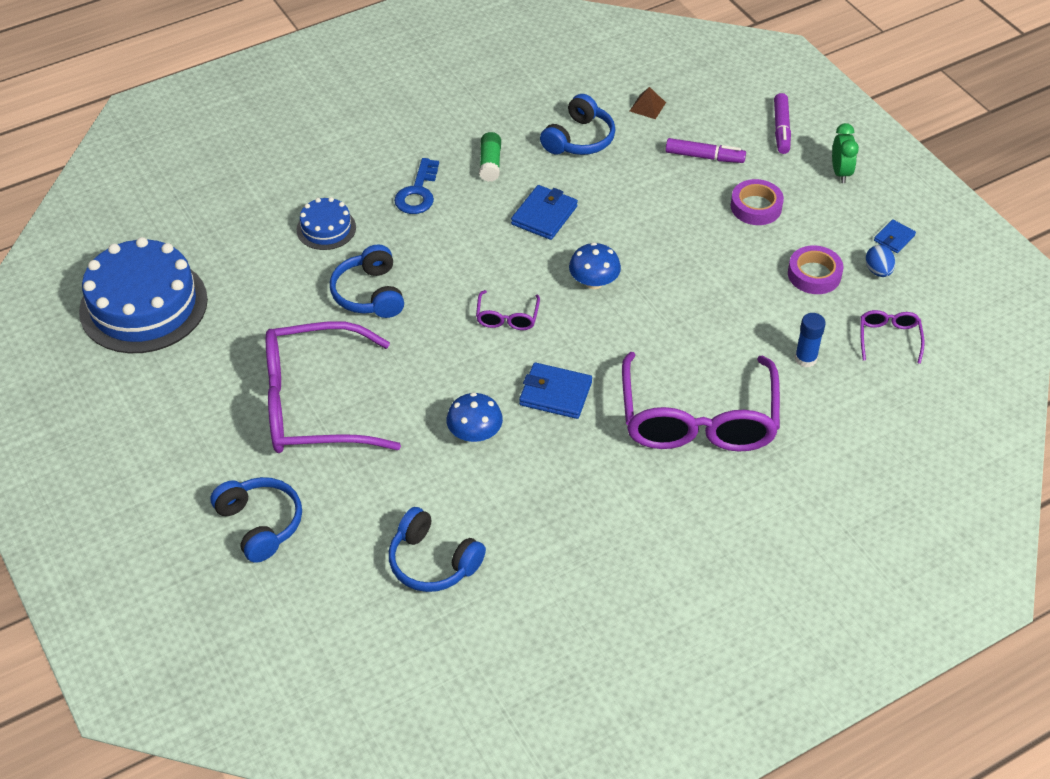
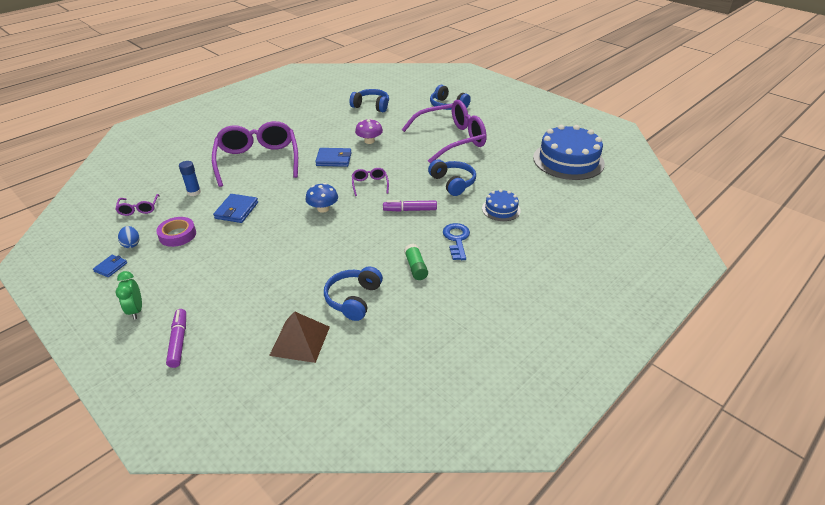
camera: 165 degrees right, 10 degrees down
(475, 433) = (369, 141): blue mushroom -> purple mushroom
(544, 215) = (365, 240): blue wallet -> blue wallet (237, 210)
(647, 106) = (300, 341): brown pyramid -> brown pyramid, size x1.85
(704, 157) = (249, 303): purple marker -> purple marker (410, 210)
(756, 207) = (211, 271): purple tape -> none

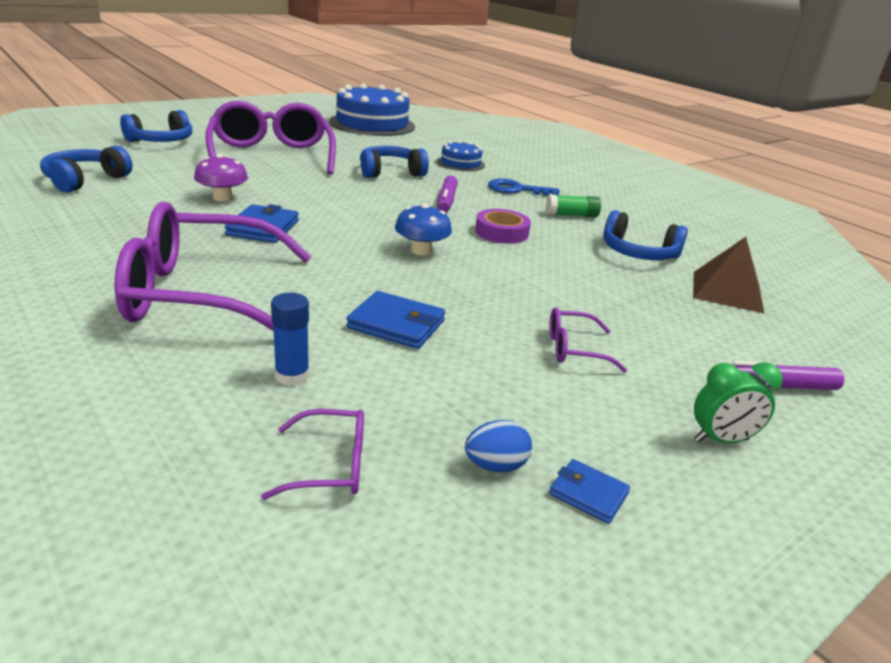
camera: 85 degrees left, 10 degrees down
(177, 235) = (469, 396): purple tape -> purple tape (501, 232)
(370, 184) = (366, 214): purple glasses -> purple glasses (574, 349)

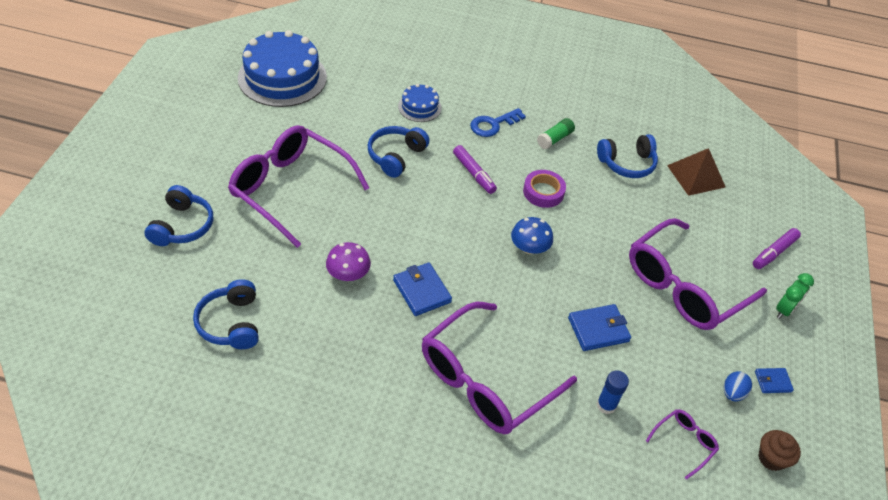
camera: 40 degrees left, 20 degrees up
(446, 574) = (771, 458): none -> brown cupcake
(574, 349) = (683, 287): purple glasses -> purple glasses, size x2.38

